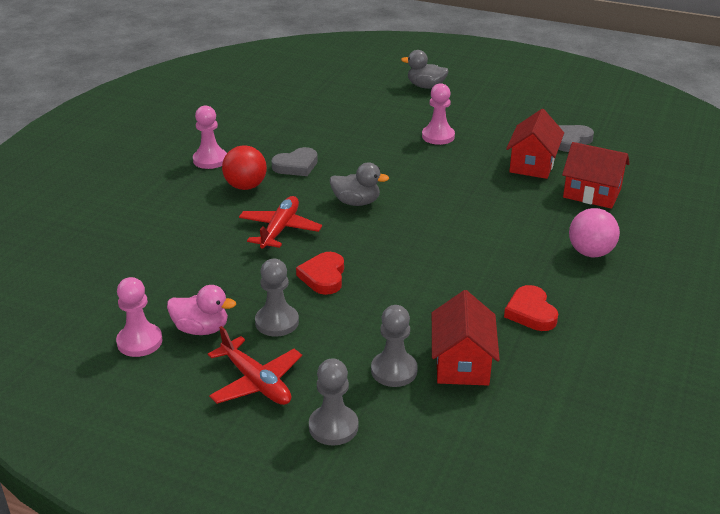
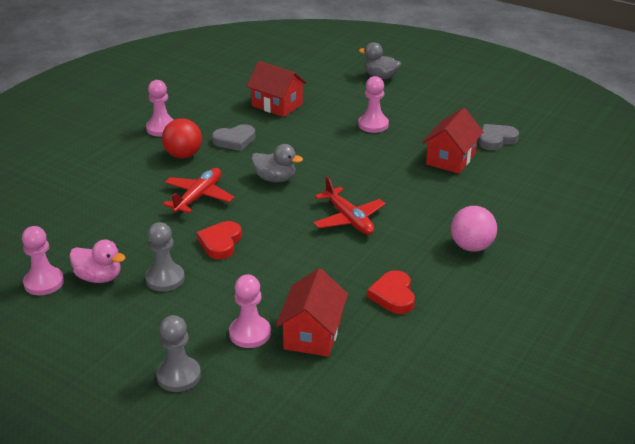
camera: 10 degrees right, 0 degrees up
(256, 382) = (128, 329): red plane -> red plane (349, 219)
(394, 371) = (250, 333): grey pawn -> pink pawn
(592, 193) = (495, 191): red house -> red house (277, 105)

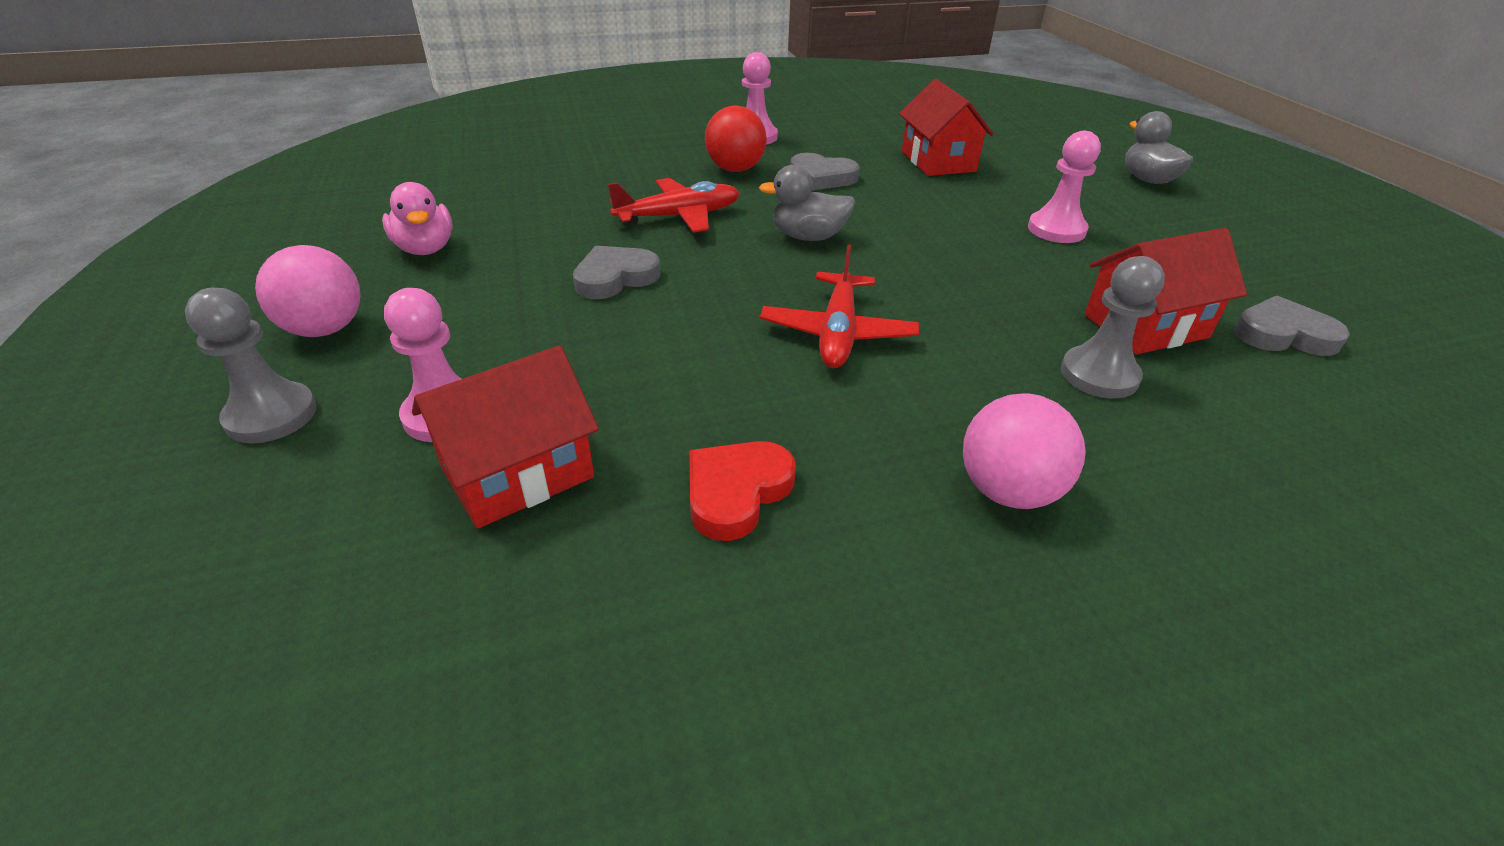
camera: 40 degrees right, 5 degrees up
(44, 282) = (371, 227): pink pawn -> none
(128, 336) = (325, 329): none -> pink ball
(165, 279) = (483, 286): grey pawn -> grey pawn (1099, 375)
(220, 243) = (615, 278): red heart -> grey heart
(275, 179) = (808, 237): grey duck -> grey duck turned 120 degrees clockwise

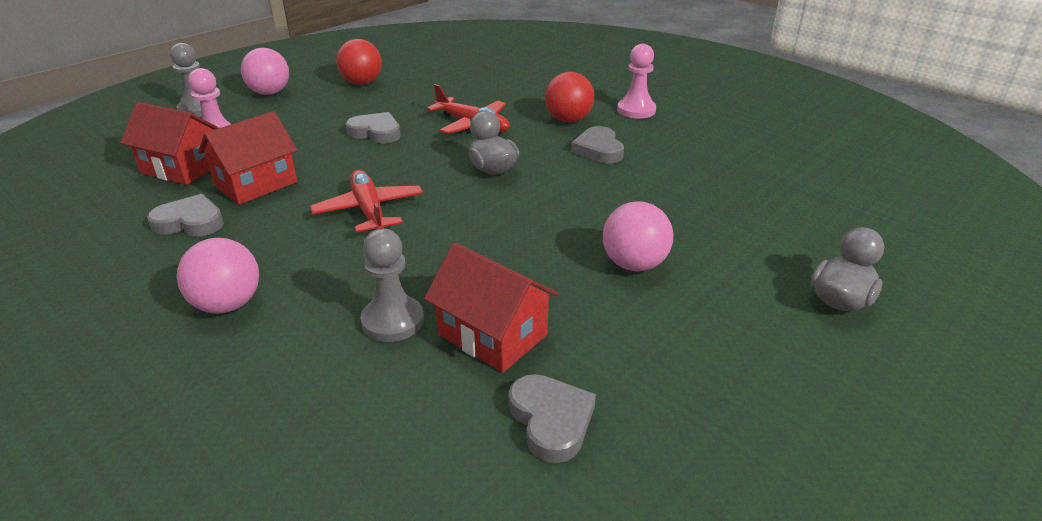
camera: 60 degrees right, 5 degrees down
(425, 249) = (362, 83): pink duck -> red ball
(736, 492) = (190, 222): red heart -> grey heart
(837, 333) = (369, 210): red plane -> red plane turned 90 degrees clockwise
(938, 161) = (704, 185): red house -> red house (256, 184)
(1056, 230) = (634, 264): pink pawn -> pink ball

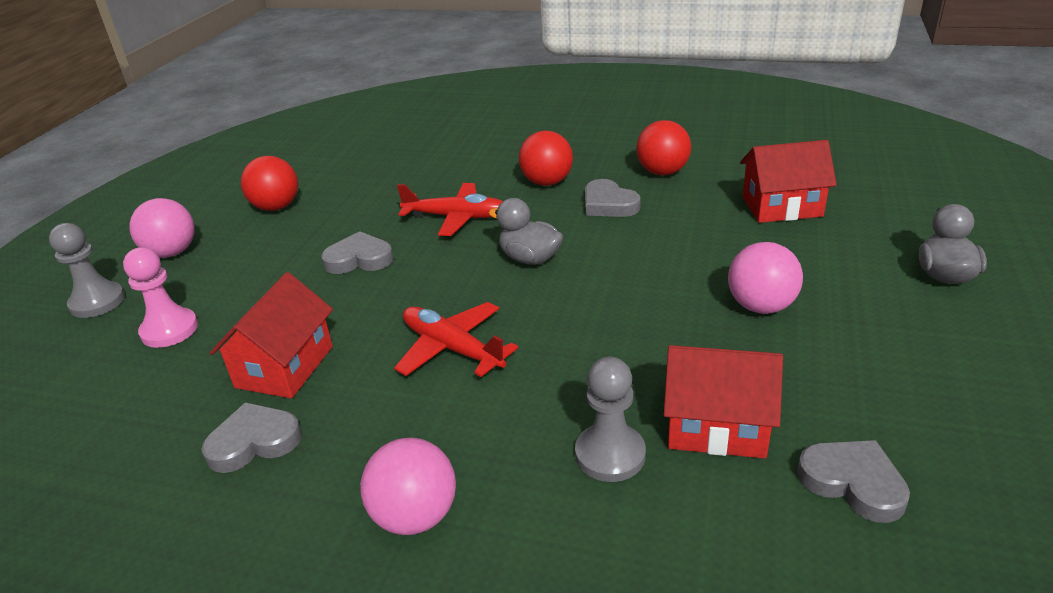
camera: 25 degrees left, 0 degrees up
(182, 168) = (163, 382): red house -> red house (782, 207)
(636, 110) = (599, 153): pink pawn -> none
(672, 139) = (662, 172): none -> red ball

